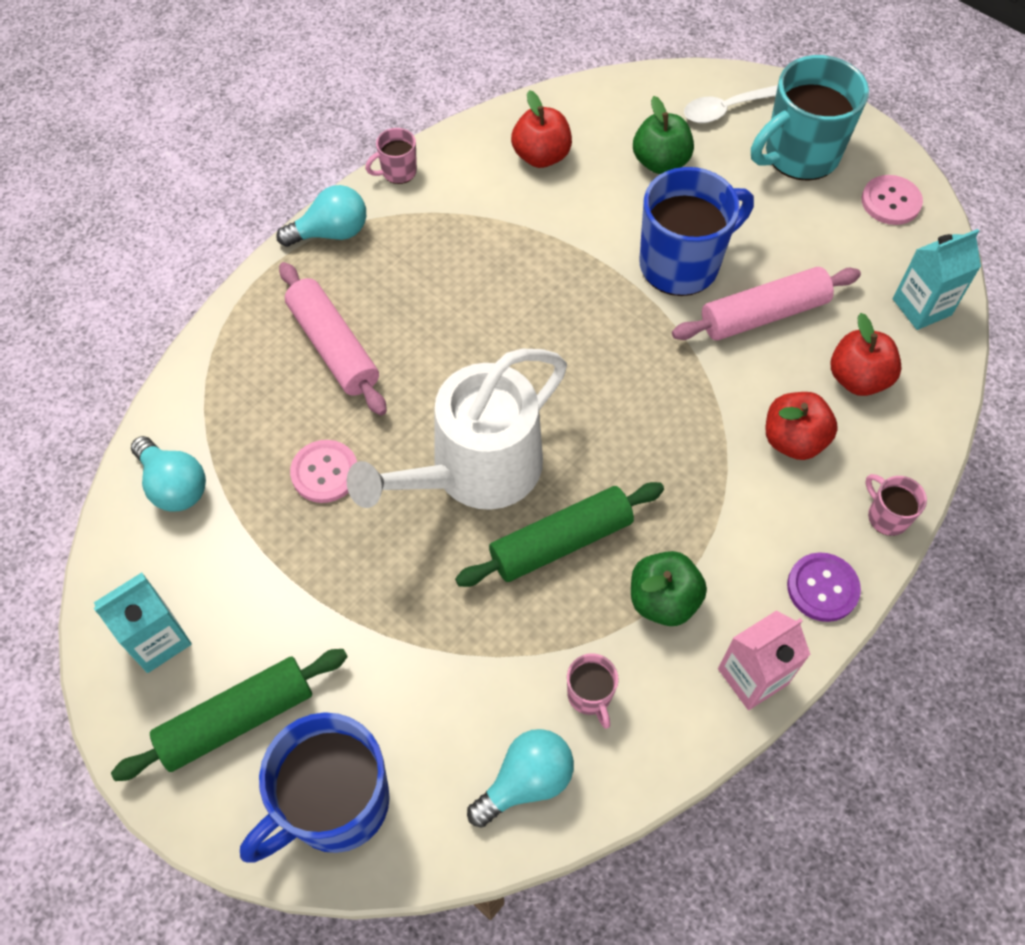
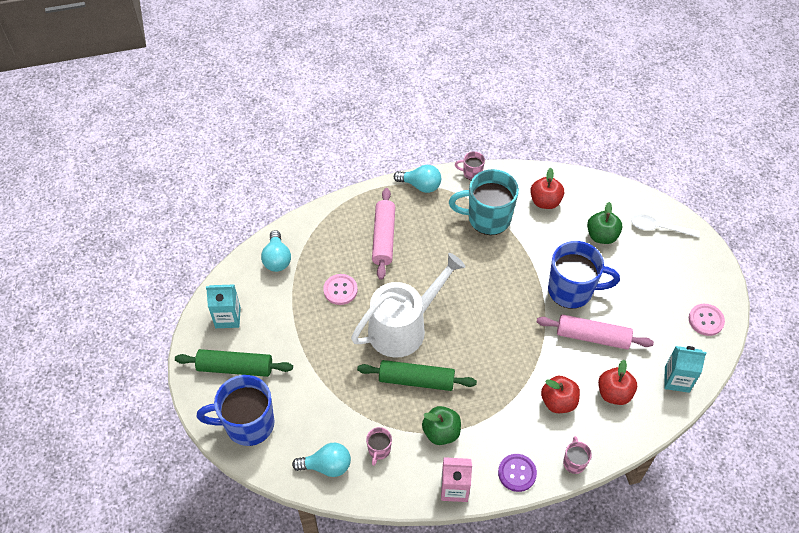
camera: 35 degrees right, 5 degrees down
(475, 470) = (403, 327): white watering can -> white watering can turned 150 degrees clockwise
(799, 155) = (677, 271): turquoise mug -> turquoise mug (487, 218)

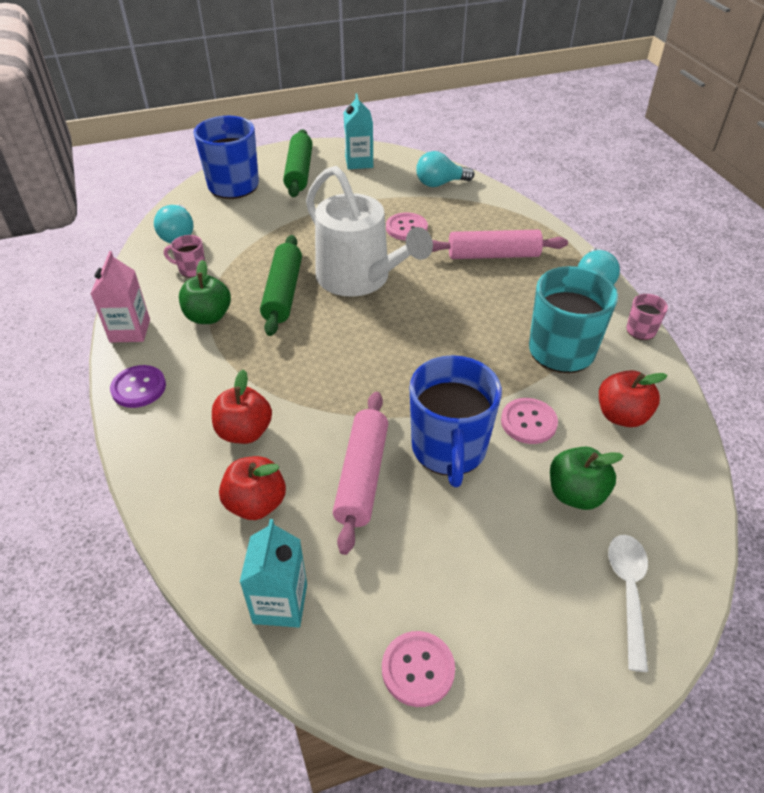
camera: 85 degrees right, 10 degrees down
(550, 247) = (528, 422): none -> pink button
(574, 462) = (143, 450): pink mug -> none

